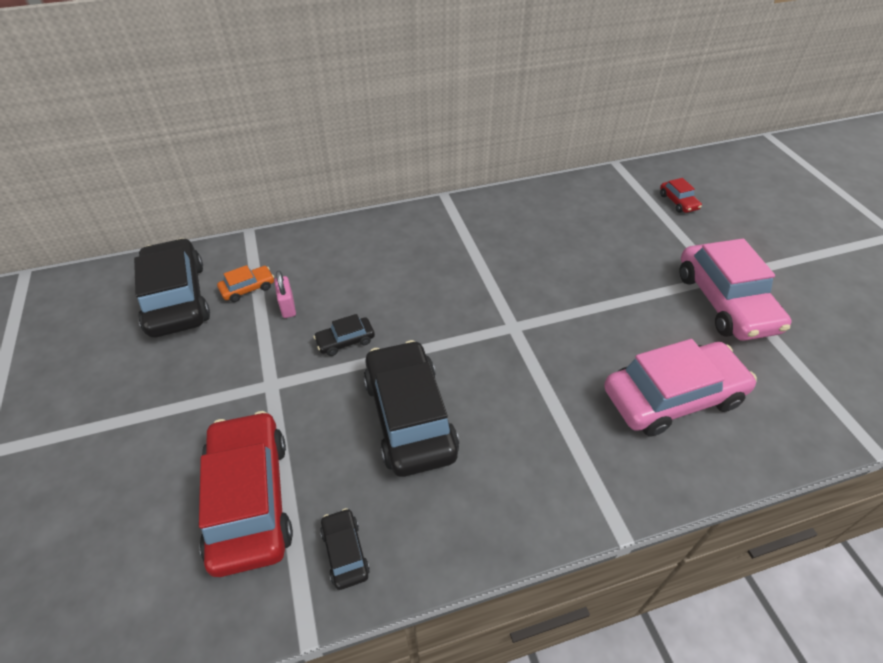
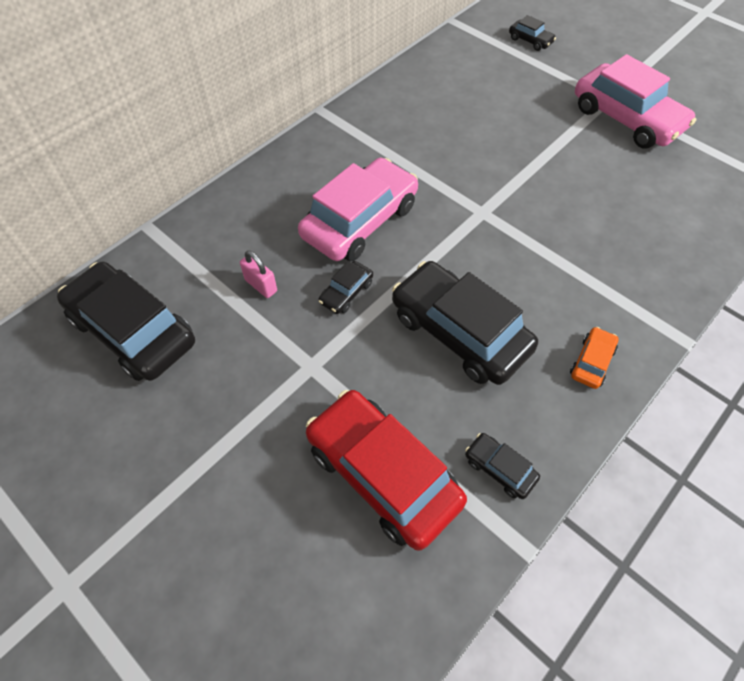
camera: 30 degrees left, 10 degrees up
(248, 288) = (202, 286): orange car -> orange car (591, 362)
(672, 397) = (644, 216): pink car -> pink car (360, 221)
(678, 202) = (530, 40): red car -> black car

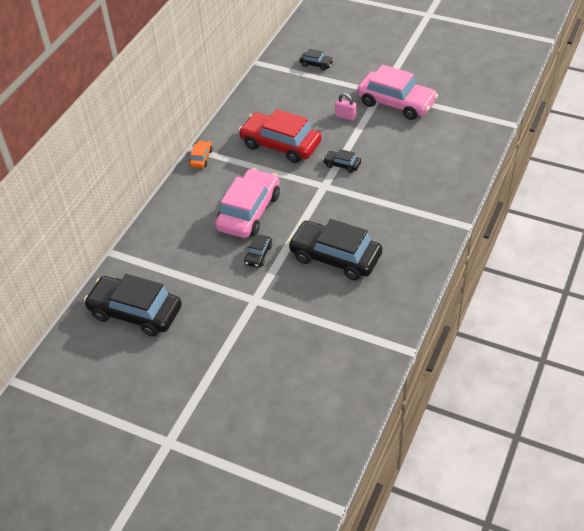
camera: 15 degrees left, 10 degrees down
(261, 285) = (203, 266): pink padlock -> pink padlock (345, 116)
(383, 474) = (319, 340): red car -> red car (280, 145)
(499, 469) = (382, 318): black car -> black car (342, 165)
(591, 362) = (416, 251): orange car -> orange car (201, 158)

